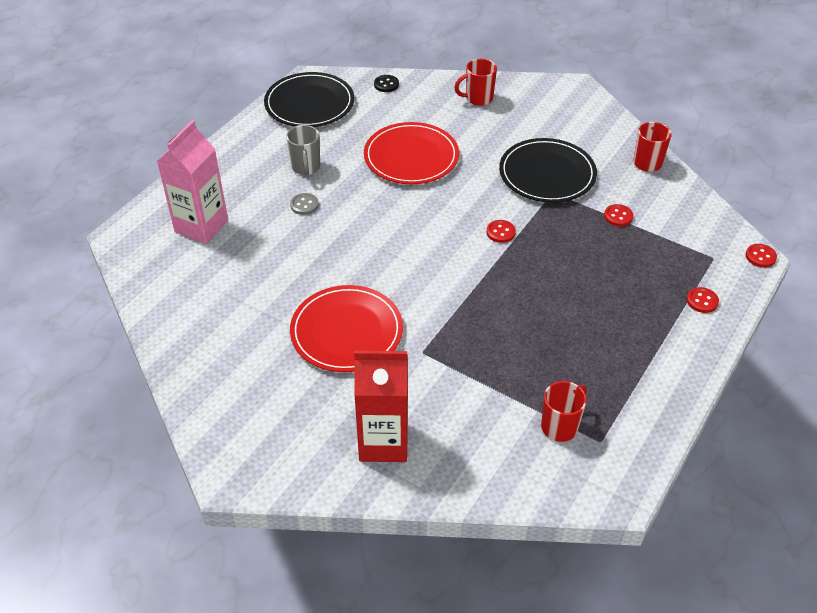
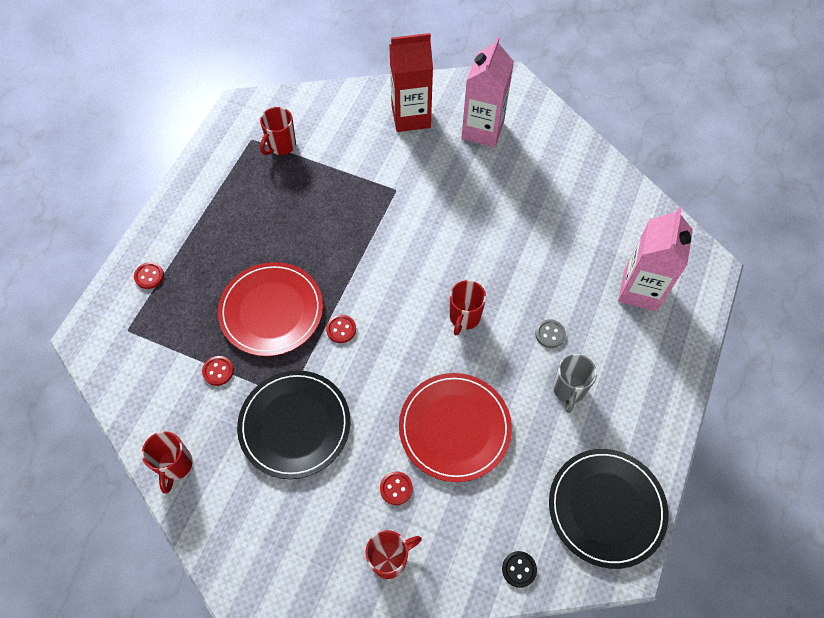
camera: 170 degrees right, 15 degrees up
(295, 409) = (482, 130): none -> pink carton
(306, 167) = (568, 390): grey mug -> grey mug turned 150 degrees counterclockwise
(346, 331) = (463, 199): red plate -> red plate (271, 310)
(380, 227) = (464, 317): none -> red mug
(760, 256) = (79, 339): red button -> red button (396, 488)

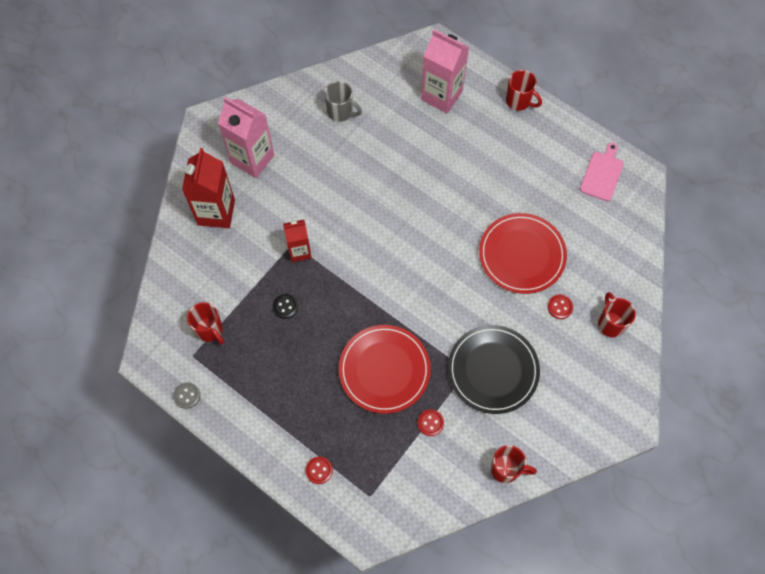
camera: 75 degrees left, 5 degrees up
(341, 329) = (417, 318): red button -> none
(389, 198) = (299, 251): none -> red carton
(464, 317) = (431, 223): red mug -> red mug (519, 101)
(519, 569) = (633, 241): black button -> black button (285, 306)
(550, 334) = (462, 168): grey button -> grey button (187, 396)
(568, 390) = (510, 169): grey mug -> grey mug (341, 112)
(606, 508) = (602, 174): black plate -> pink cutting board

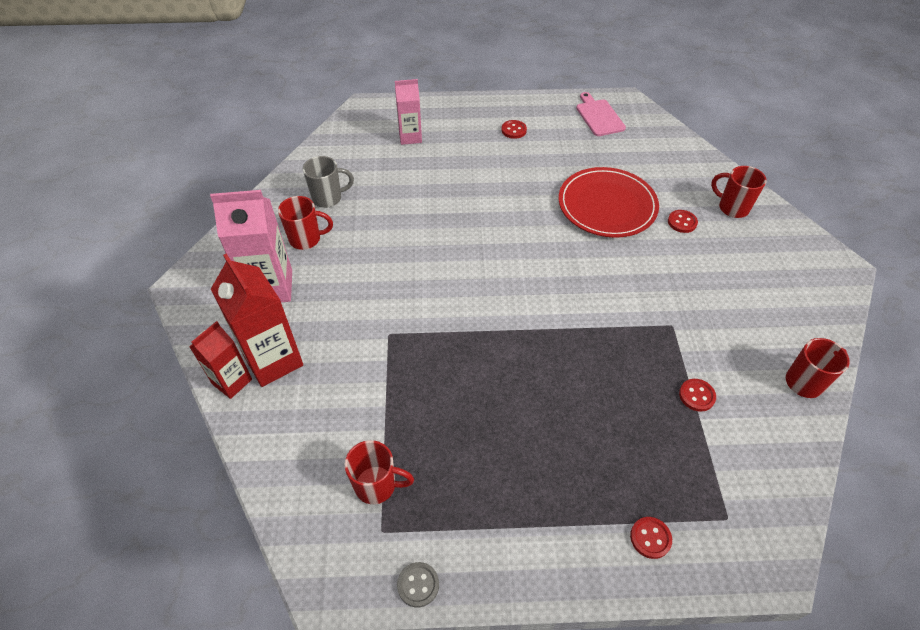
camera: 40 degrees left, 15 degrees down
(285, 306) = (440, 397): black button -> none
(299, 251) = (403, 335): red carton -> red carton (232, 381)
(384, 370) = (601, 381): red plate -> none
(441, 95) = (410, 137): pink carton -> pink carton, size x0.62
(493, 370) = (692, 308): black plate -> none
(519, 101) = (479, 107): red mug -> red mug (306, 239)
(522, 141) = (513, 130): none -> red button

